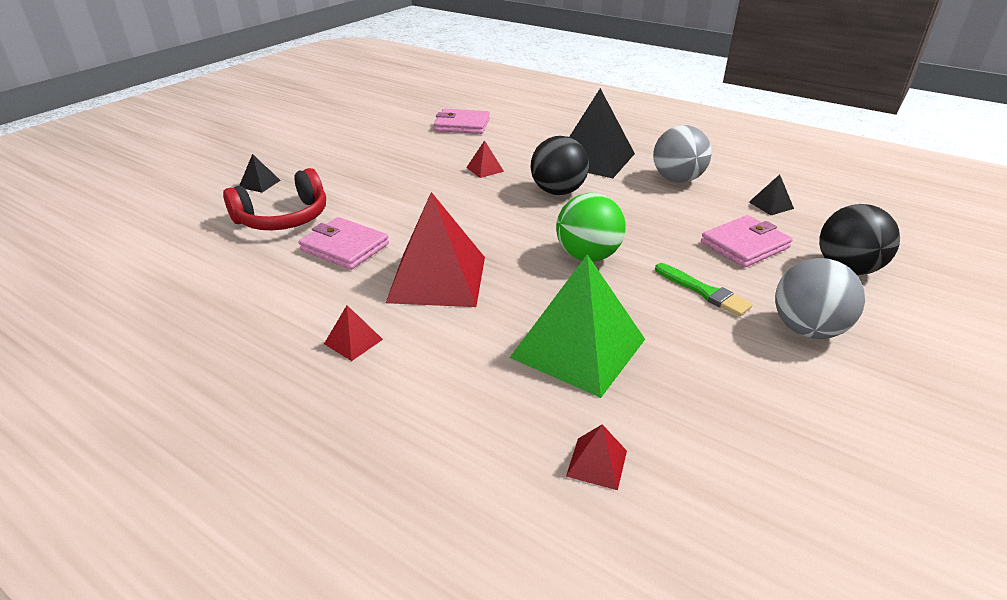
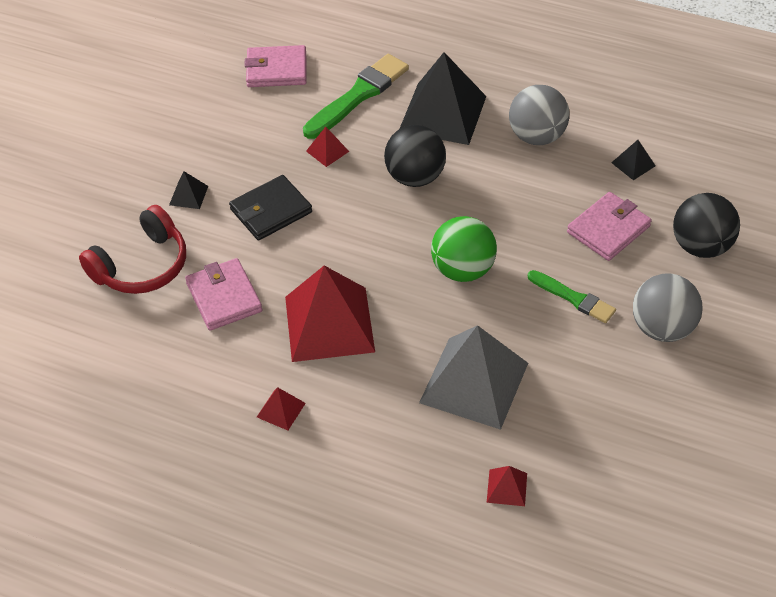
camera: 10 degrees left, 15 degrees up
(259, 184) = (87, 216): black pyramid -> black pyramid (188, 195)
(345, 247) = (224, 297): pink wallet -> pink wallet turned 45 degrees clockwise
(418, 198) = (271, 211): none -> black wallet
(524, 143) = (358, 95): none -> green brush
(578, 348) = (474, 382): green pyramid -> grey pyramid

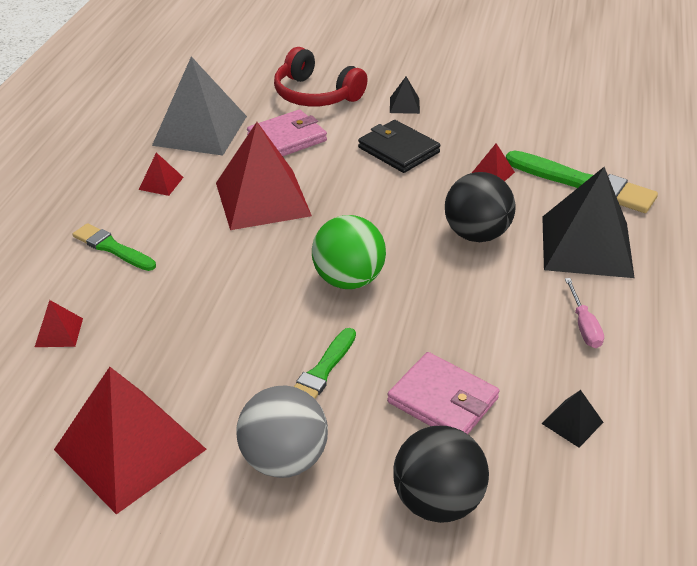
camera: 80 degrees right, 10 degrees down
(276, 70) = (595, 130): pink wallet -> none
(386, 450) = (112, 248): none -> green brush
(474, 382) = (193, 299): grey pyramid -> grey pyramid (200, 130)
(537, 136) = (583, 326): grey ball -> pink screwdriver
(649, 426) = (130, 449): none -> red pyramid

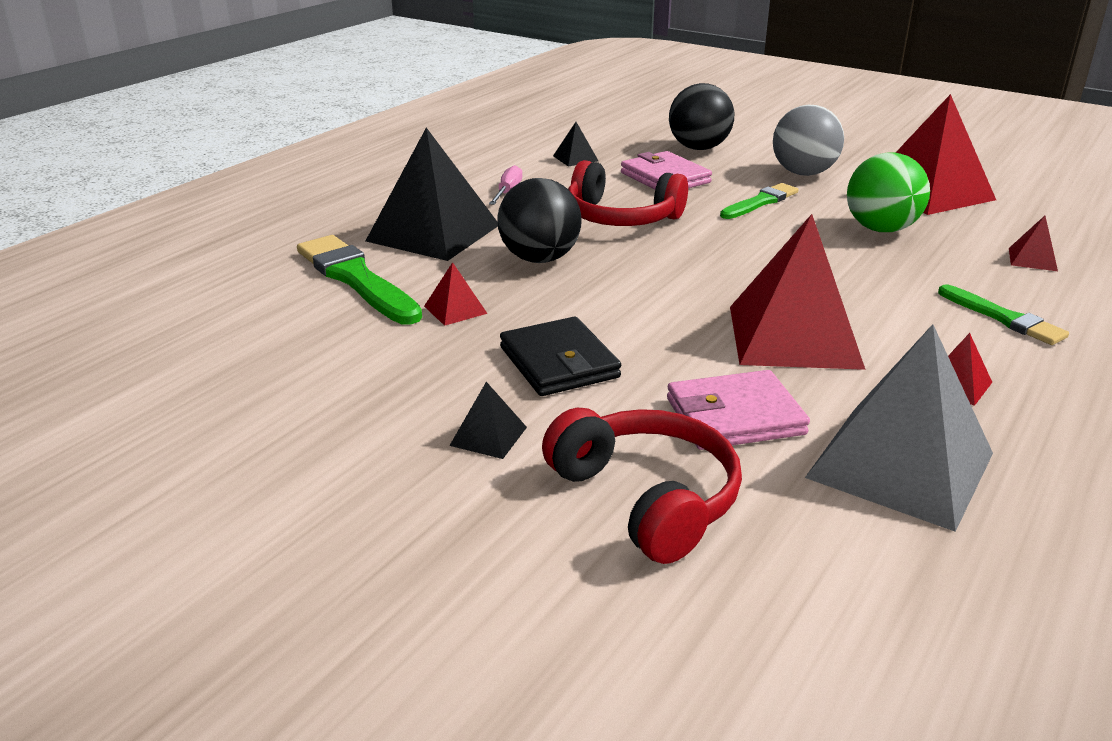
camera: 160 degrees left, 10 degrees down
(348, 280) = (709, 248): green ball -> green ball (881, 229)
(446, 307) = (621, 217): none -> red headphones

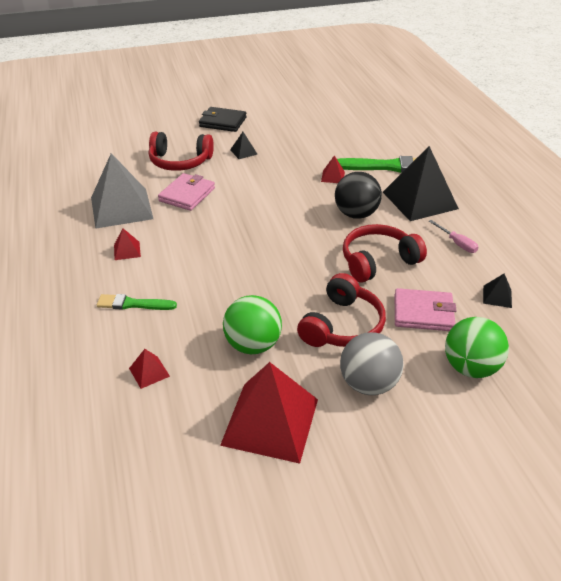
camera: 130 degrees right, 10 degrees up
(559, 362) = (265, 180): black wallet -> black wallet (223, 122)
(698, 148) = (470, 367): black ball -> green ball
(760, 202) = (342, 326): green brush -> red headphones
(794, 336) = (207, 237): red pyramid -> none

